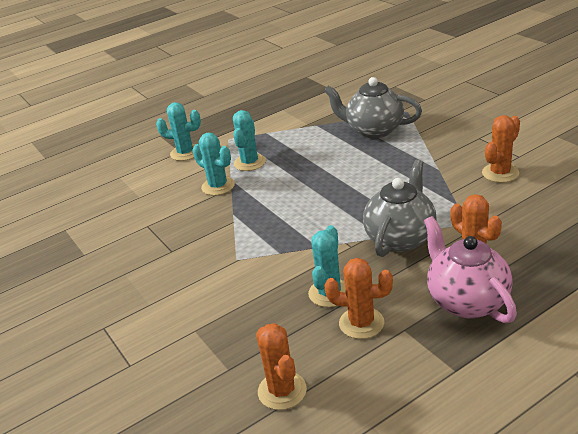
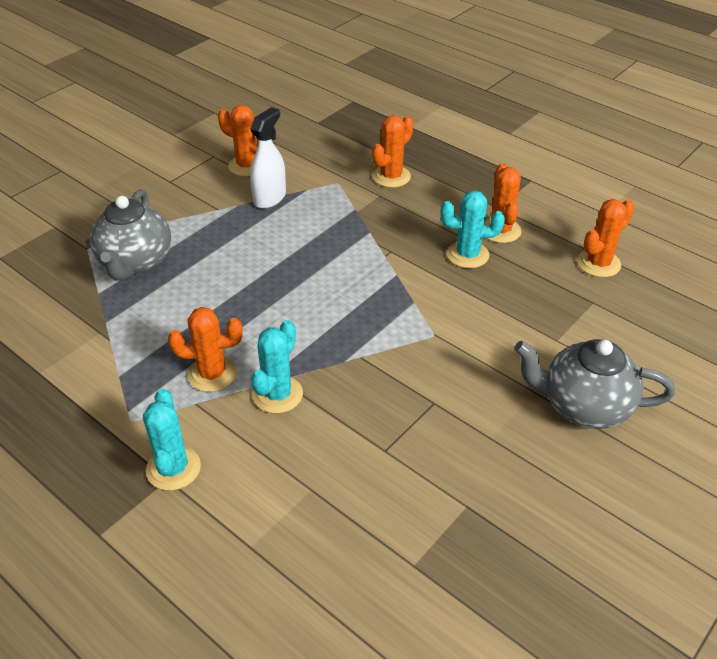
camera: 110 degrees left, 10 degrees up
(249, 162) = (212, 374): turquoise cactus -> orange cactus
(400, 238) = (370, 220): grey teapot -> grey teapot (584, 406)
(446, 184) = (270, 198): none -> white spray bottle
(466, 301) = (451, 178): pink teapot -> none

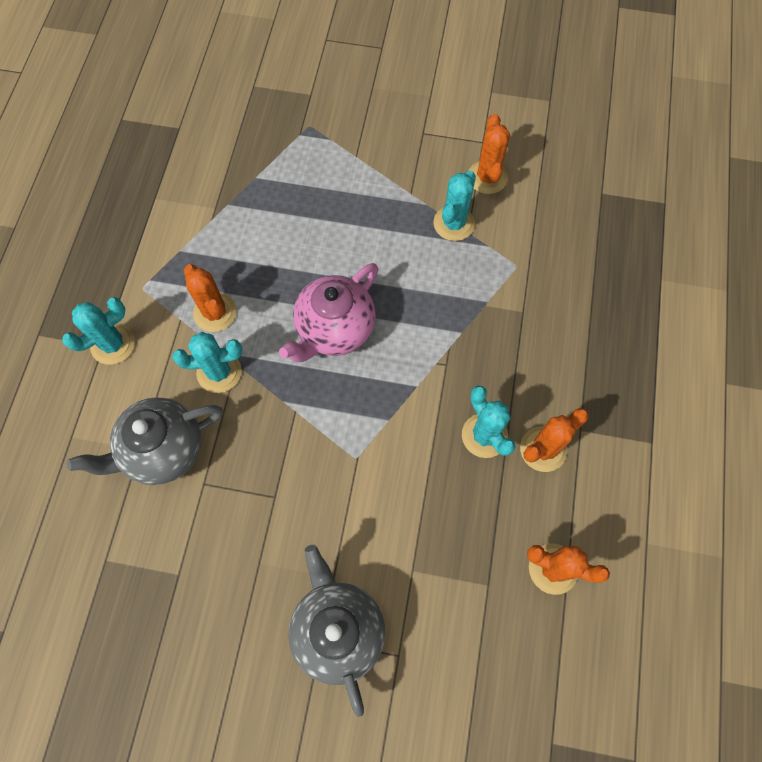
camera: 60 degrees right, 25 degrees up
(135, 262) = (304, 178): grey teapot -> grey teapot (163, 450)
(270, 198) = (454, 223): white spray bottle -> turquoise cactus
(303, 301) = (334, 330): none -> pink teapot
(391, 177) = (560, 307): orange cactus -> none

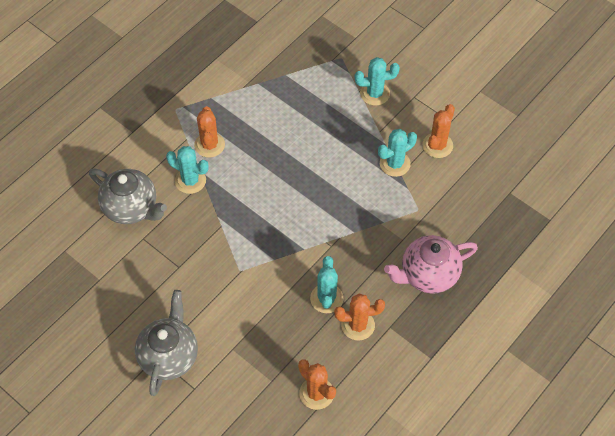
camera: 30 degrees right, 10 degrees down
(113, 344) = (139, 134): turquoise cactus -> turquoise cactus (375, 93)
(163, 450) = (131, 208): grey teapot -> grey teapot turned 150 degrees counterclockwise
(334, 330) = (275, 191): pink teapot -> pink teapot (428, 275)

